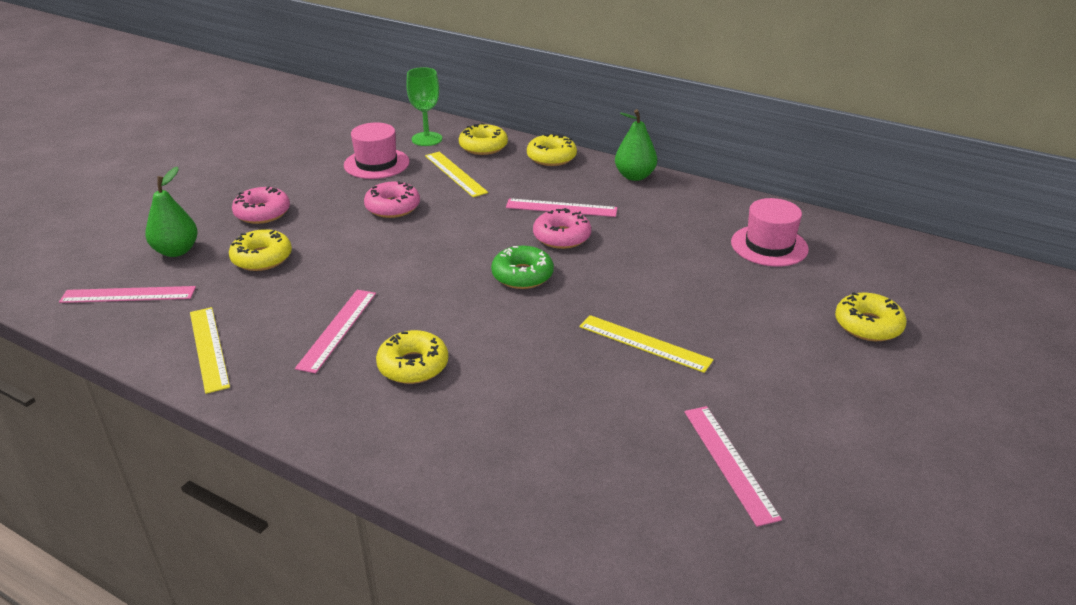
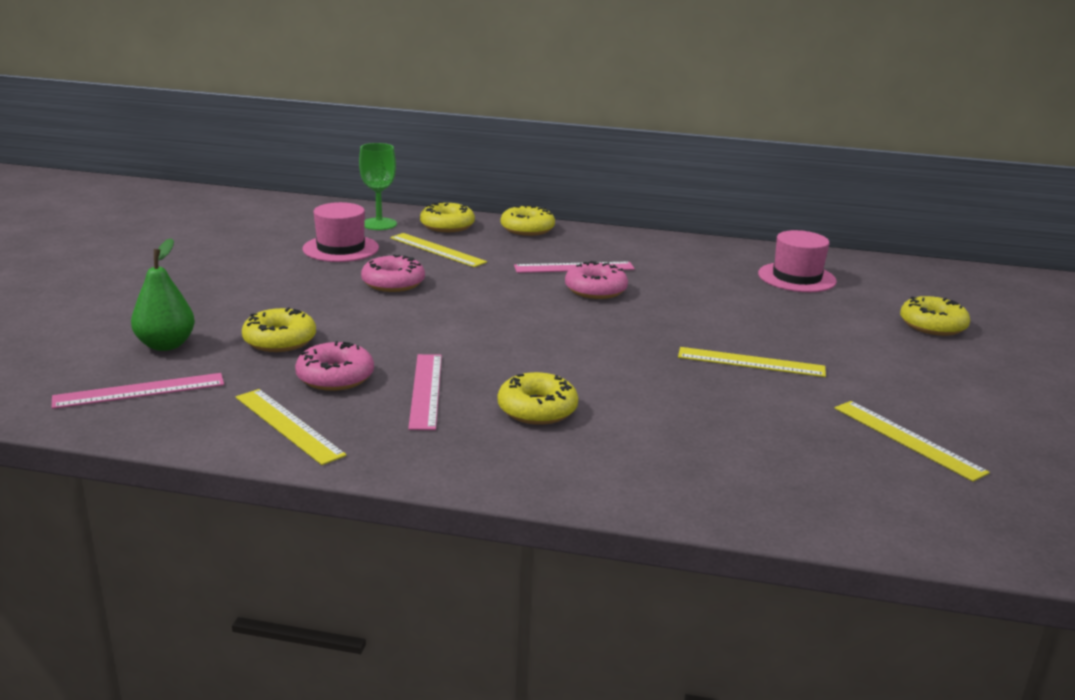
camera: 20 degrees left, 10 degrees down
(262, 213) = (243, 301): pink donut -> pink donut (335, 377)
(522, 275) = (584, 324): green donut -> none
(634, 176) = (624, 237): green pear -> none
(730, 462) = (908, 439): pink ruler -> yellow ruler

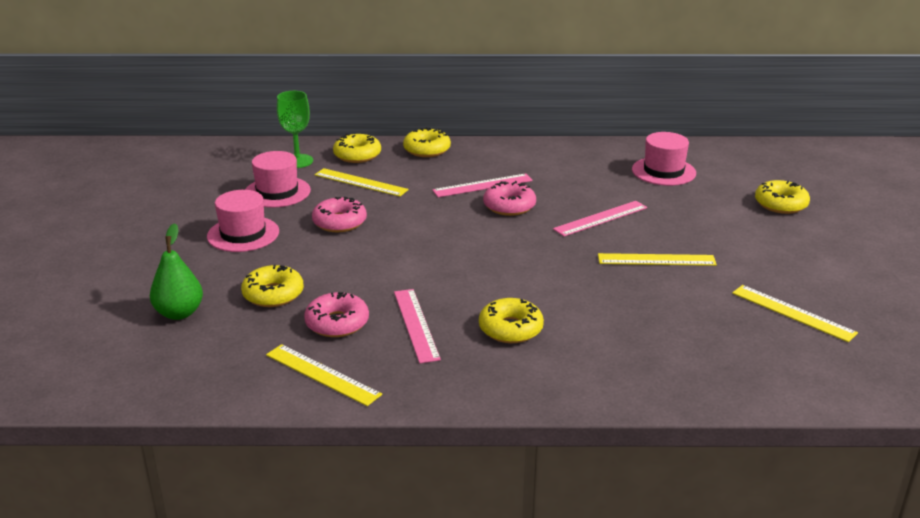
camera: 10 degrees left, 5 degrees up
(139, 391) = (182, 361): pink ruler -> pink ruler (601, 218)
(281, 281) = (243, 234): none -> pink hat

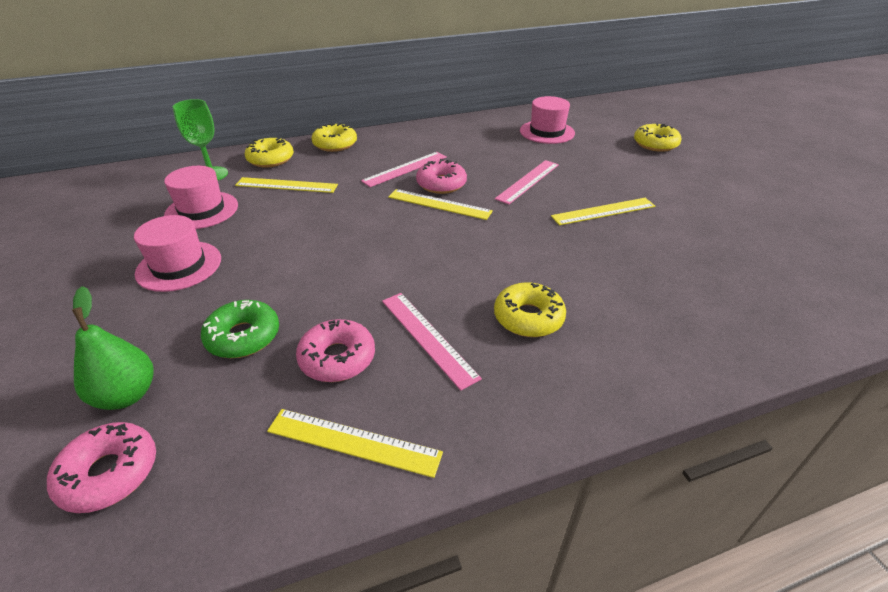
camera: 20 degrees left, 10 degrees up
(273, 294) = (243, 336): yellow donut -> green donut
(339, 222) = (284, 231): pink donut -> pink donut (109, 473)
(793, 312) = (752, 239): yellow ruler -> yellow ruler (439, 204)

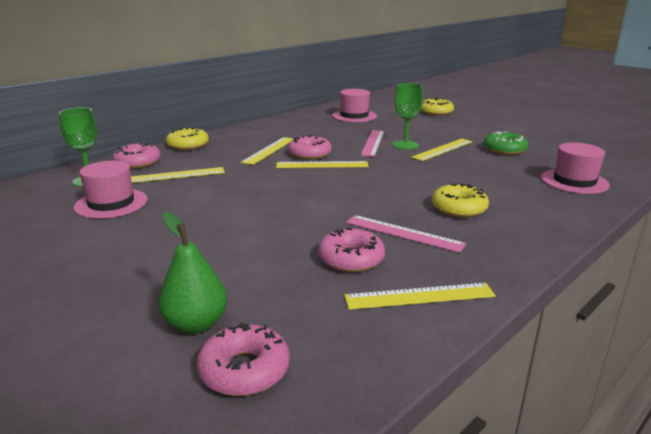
camera: 25 degrees left, 15 degrees down
(179, 266) = (137, 240): pink hat -> pink hat (574, 181)
(243, 336) = (257, 266): green donut -> green donut (504, 150)
(270, 159) = (138, 162): yellow donut -> pink donut
(405, 169) = (269, 150): pink ruler -> yellow ruler
(563, 193) = (405, 145): none -> green goblet

